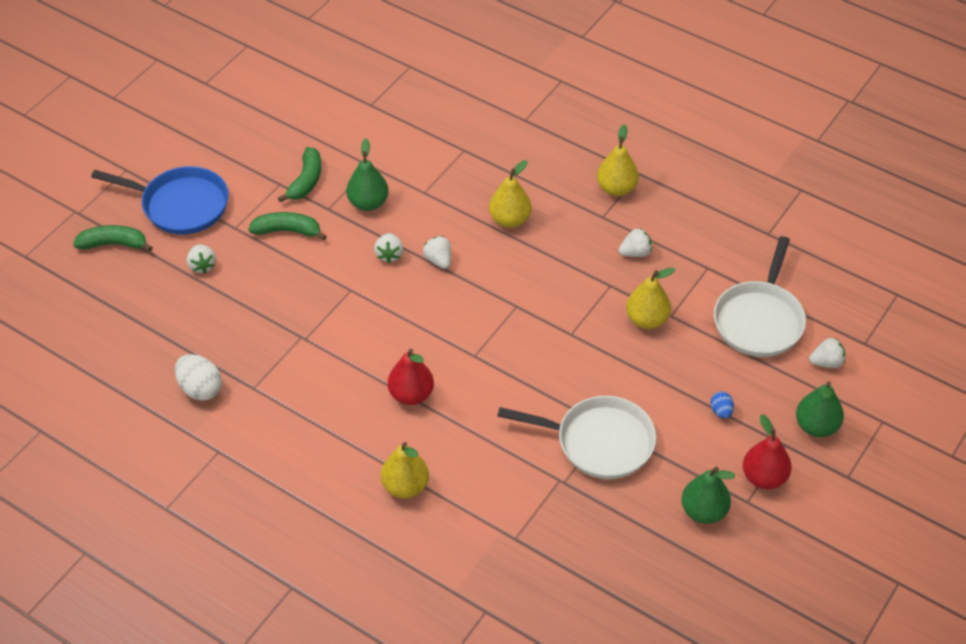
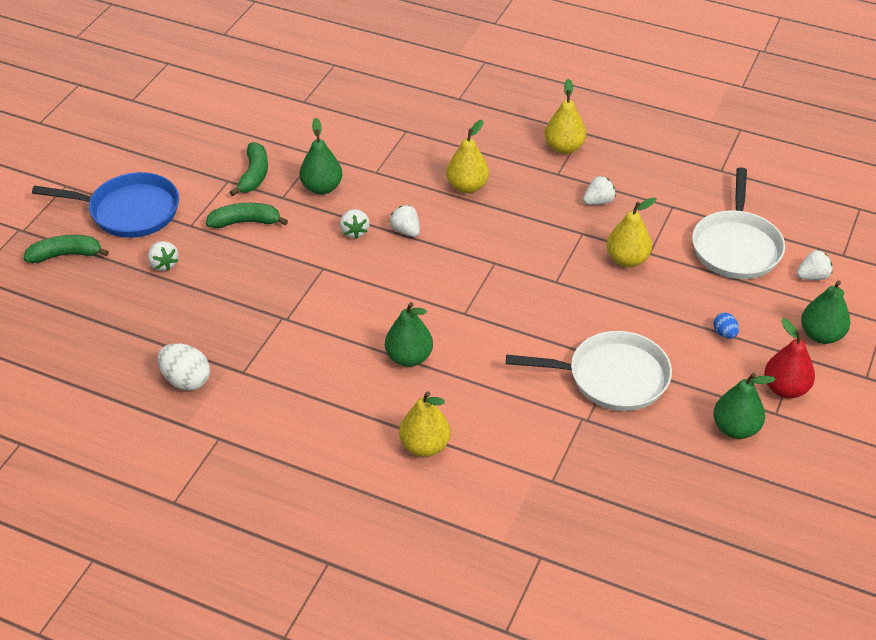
camera: 10 degrees left, 5 degrees down
(411, 394) = (409, 358): red pear -> green pear

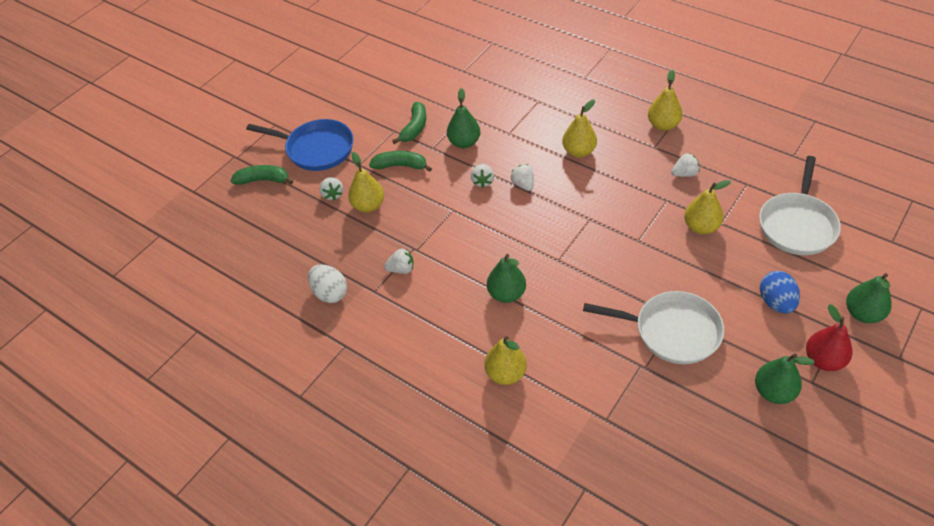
camera: 15 degrees right, 5 degrees up
(213, 273) = (368, 205): none -> yellow pear
(724, 333) = (776, 302): blue egg -> blue egg, size x1.80
(812, 276) = (861, 258): white strawberry -> white strawberry (401, 269)

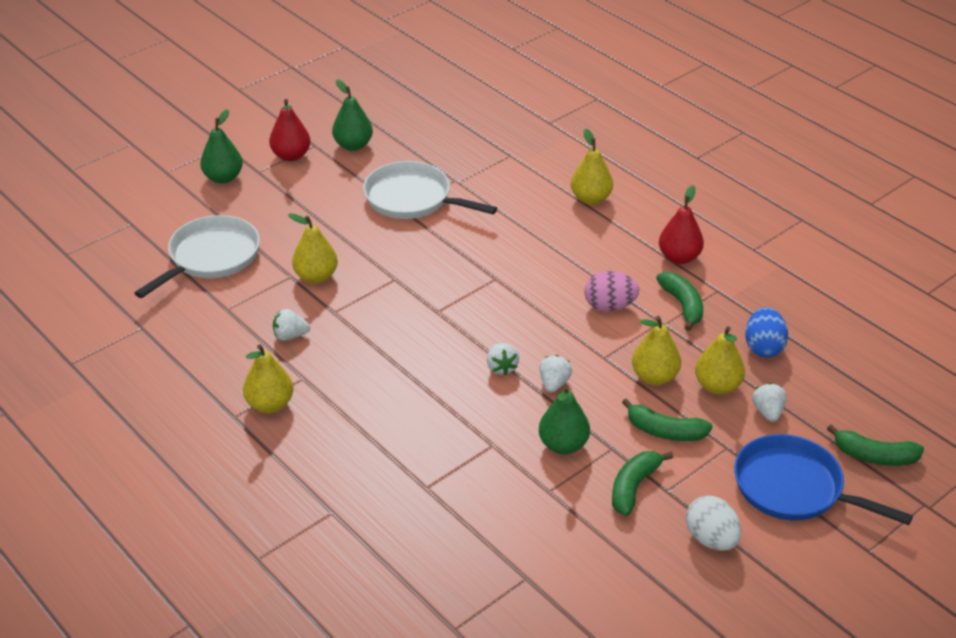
camera: 170 degrees left, 10 degrees down
(330, 293) = (771, 298): white egg -> white egg (711, 539)
(401, 269) = (682, 305): white strawberry -> green banana
(410, 319) = (679, 257): none -> red pear
(459, 254) = (609, 306): none -> pink egg
(506, 294) = (567, 259): green pear -> none
(579, 151) = (406, 394): yellow pear -> yellow pear (654, 377)
(776, 302) = (295, 200): blue egg -> blue egg (763, 347)

